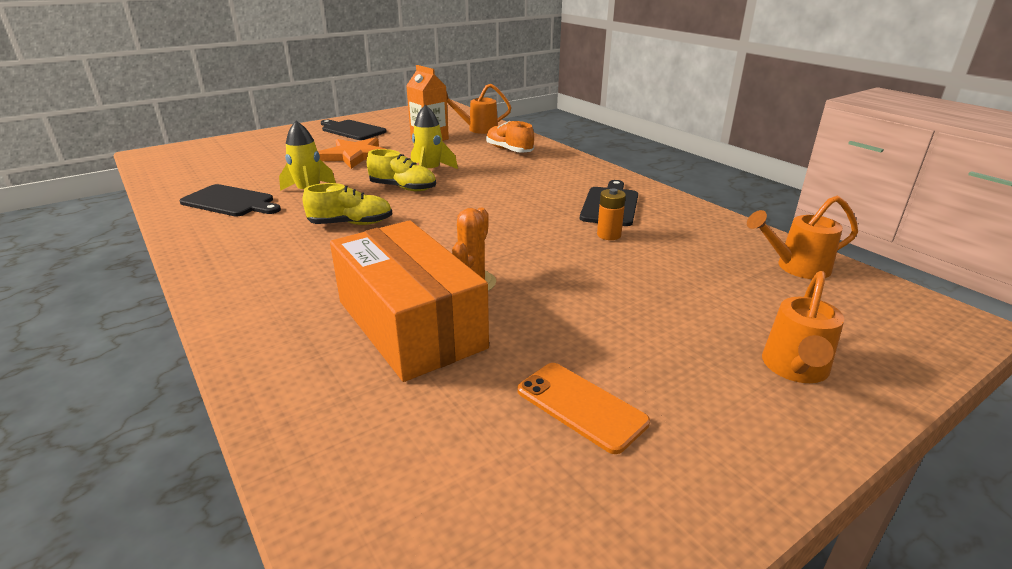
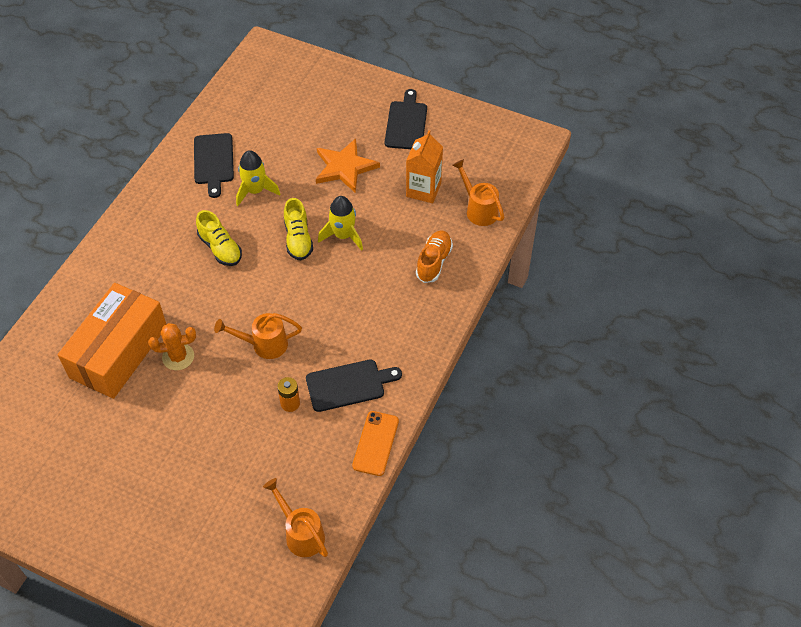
camera: 60 degrees right, 25 degrees up
(581, 406) = (85, 459): orange phone -> orange phone (376, 443)
(795, 369) = (164, 548): orange watering can -> orange watering can (264, 344)

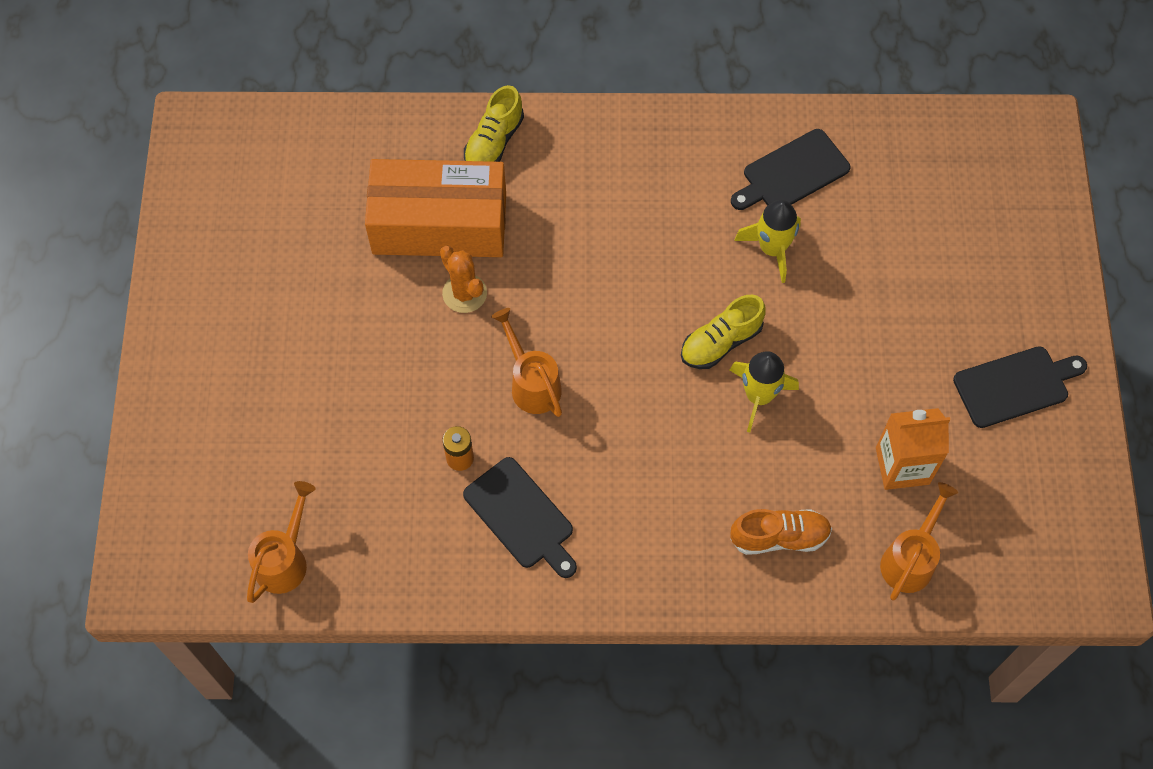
camera: 65 degrees right, 10 degrees up
(220, 248) = (654, 255): yellow shoe -> yellow shoe (494, 142)
(344, 167) = (880, 341): orange star -> none
(376, 443) = (450, 591): orange phone -> none

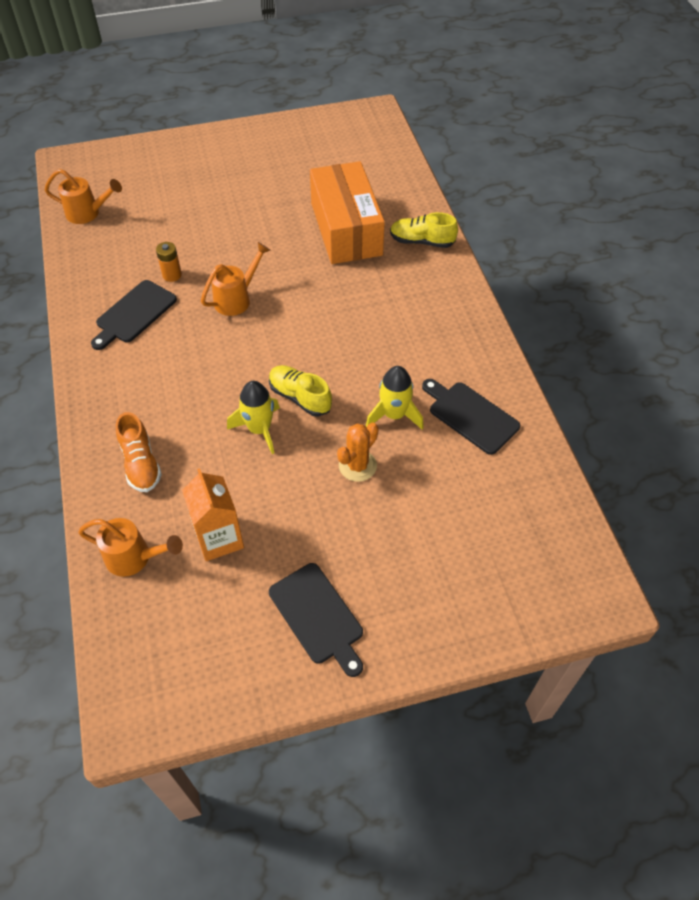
camera: 75 degrees right, 10 degrees down
(464, 293) = (296, 252): orange cactus -> orange cactus (357, 466)

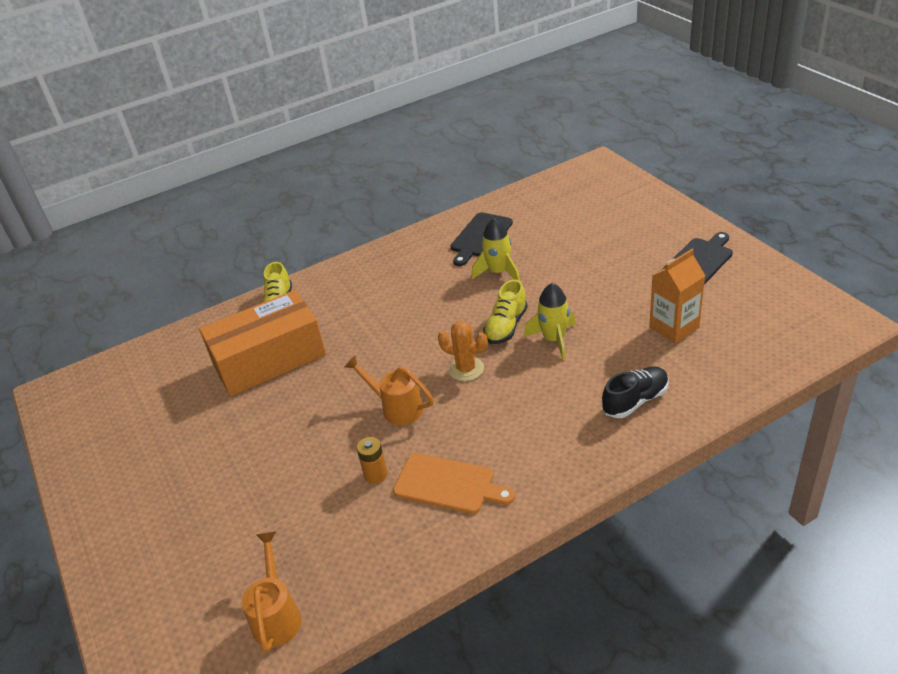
camera: 100 degrees left, 15 degrees down
(134, 314) = (448, 484): black cutting board -> orange cutting board
(134, 558) = (727, 368): orange watering can -> none
(141, 463) = (635, 401): orange shoe -> black shoe
(357, 466) = (559, 277): orange cactus -> orange cactus (466, 369)

